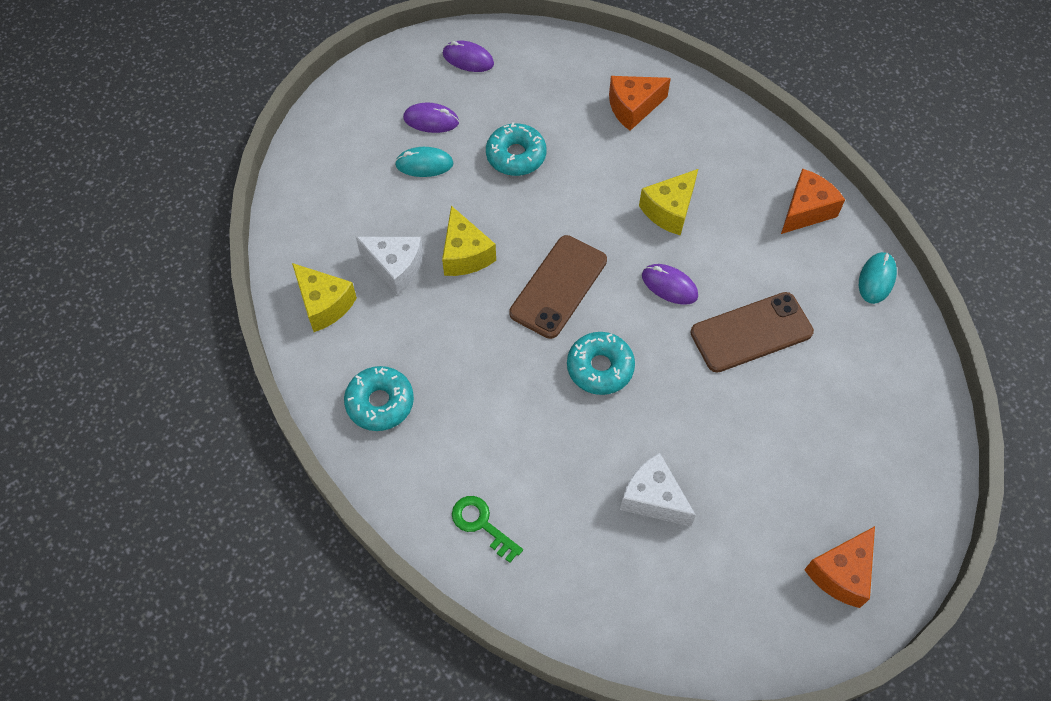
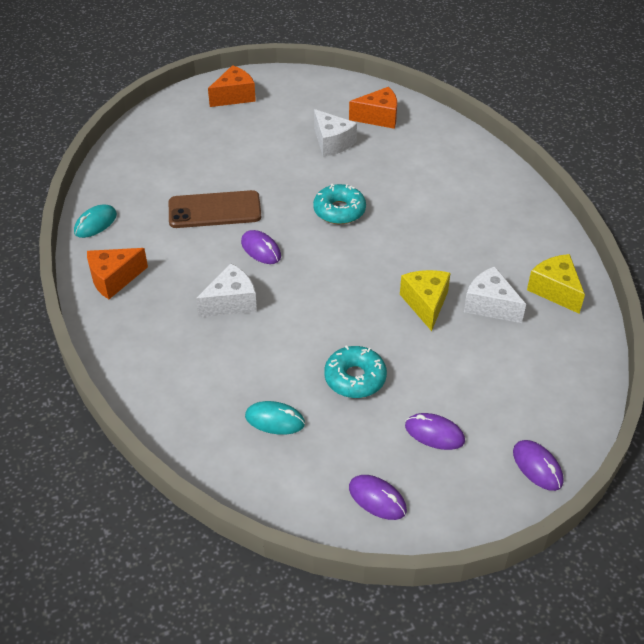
camera: 165 degrees left, 15 degrees down
(338, 111) = (537, 467): none -> purple mouse
(380, 403) = (512, 220): turquoise donut -> none
(424, 164) = (449, 389): turquoise mouse -> turquoise mouse (275, 420)
(481, 524) = (449, 150): green key -> none
(558, 287) = (352, 266): brown phone -> none
(633, 108) = (217, 401): orange cheese -> orange cheese (378, 117)
(669, 210) = (231, 302): yellow cheese -> white cheese

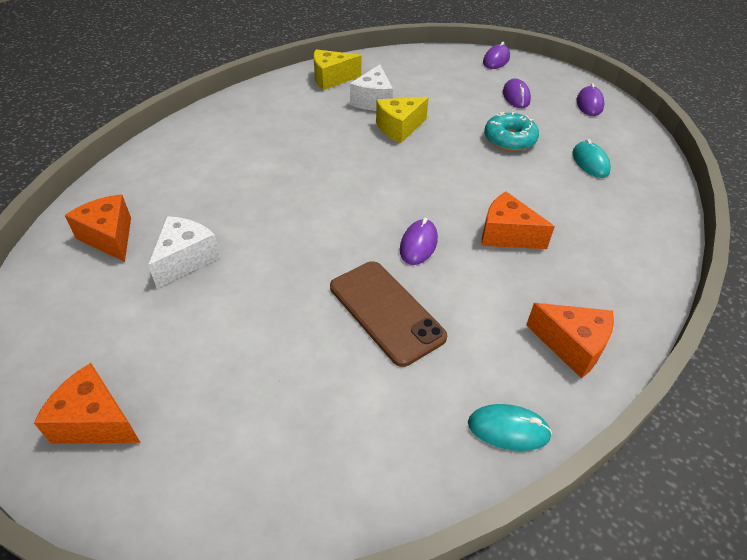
camera: 120 degrees left, 0 degrees up
(231, 302) = (507, 235): white cheese -> orange cheese
(339, 211) = (314, 211): turquoise donut -> none
(555, 290) = (331, 79): yellow cheese -> yellow cheese turned 45 degrees clockwise

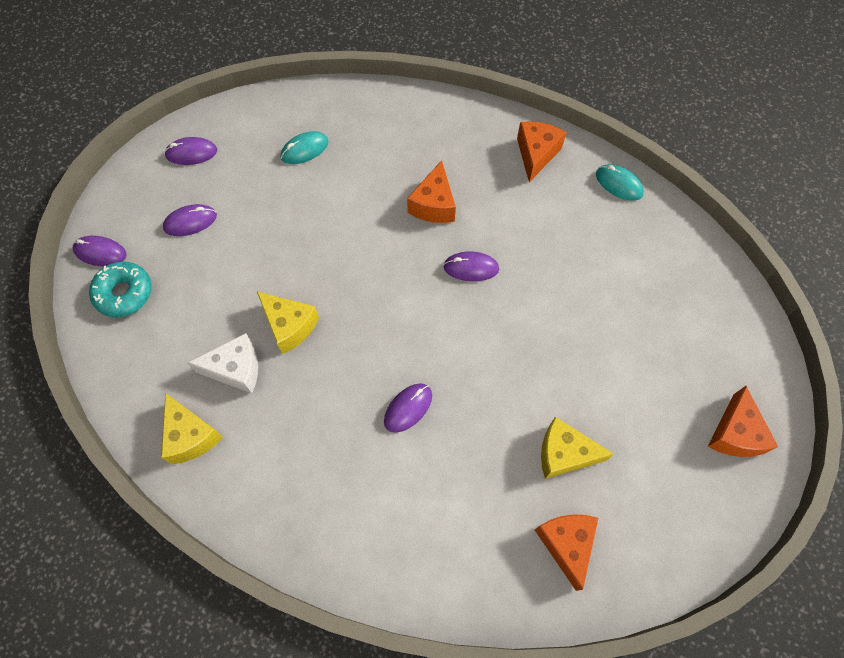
camera: 105 degrees left, 20 degrees up
(109, 237) = (566, 544): orange cheese -> orange cheese turned 135 degrees clockwise
(185, 259) = (564, 454): white cheese -> yellow cheese
(292, 174) = (408, 408): none -> purple mouse
(386, 311) = (555, 274): brown phone -> none
(508, 429) = (618, 184): turquoise mouse -> turquoise mouse turned 45 degrees counterclockwise
(509, 139) = (282, 218): turquoise donut -> turquoise donut (124, 293)

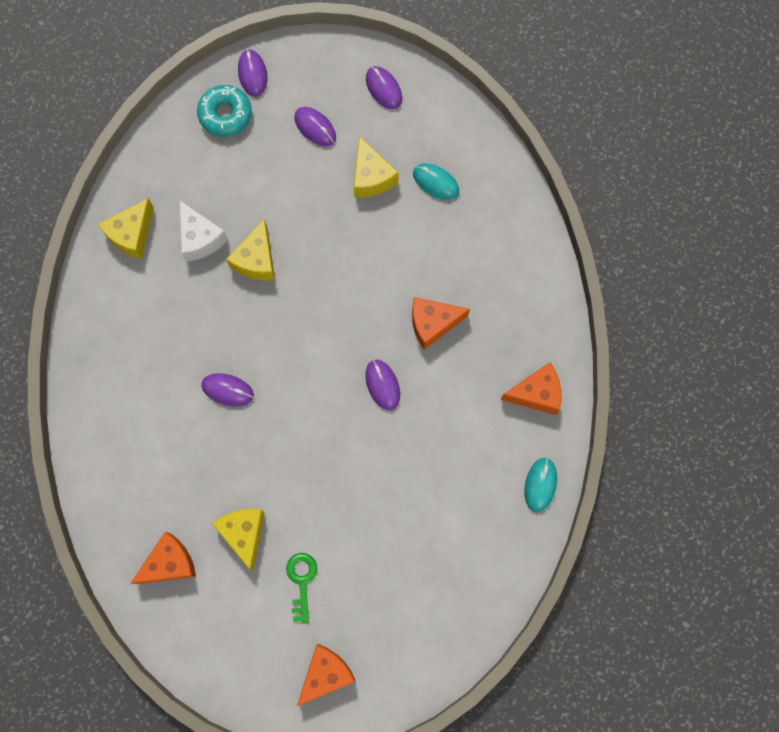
camera: 65 degrees right, 10 degrees up
(268, 196) = (371, 177): none -> yellow cheese
(634, 418) = (301, 581): none -> green key
(734, 433) = (326, 674): orange cheese -> orange cheese turned 150 degrees clockwise

